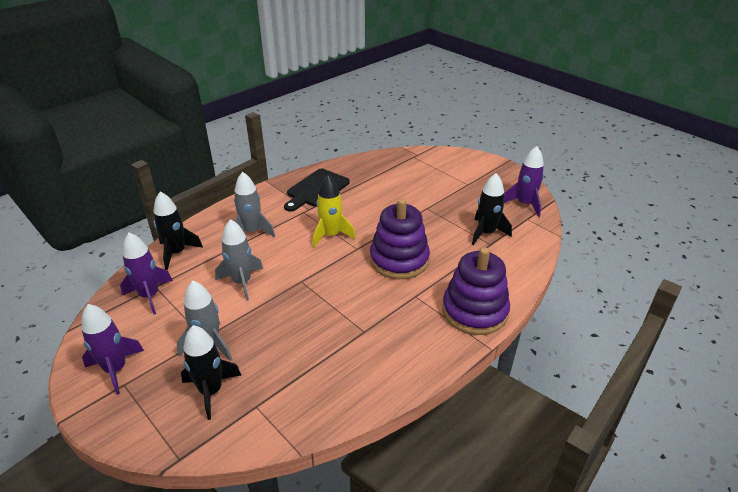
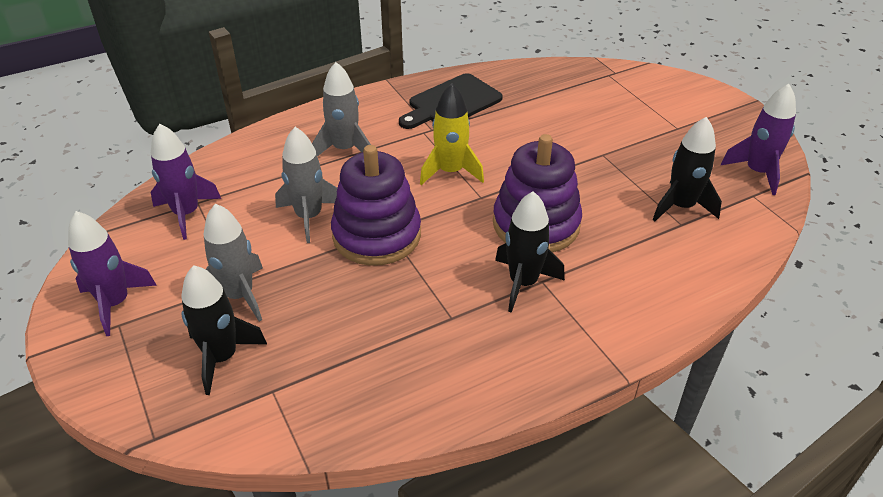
camera: 15 degrees right, 5 degrees up
(176, 253) = (238, 162): black rocket -> black rocket (523, 283)
(474, 311) = (622, 320): purple stacking toy -> purple stacking toy (376, 235)

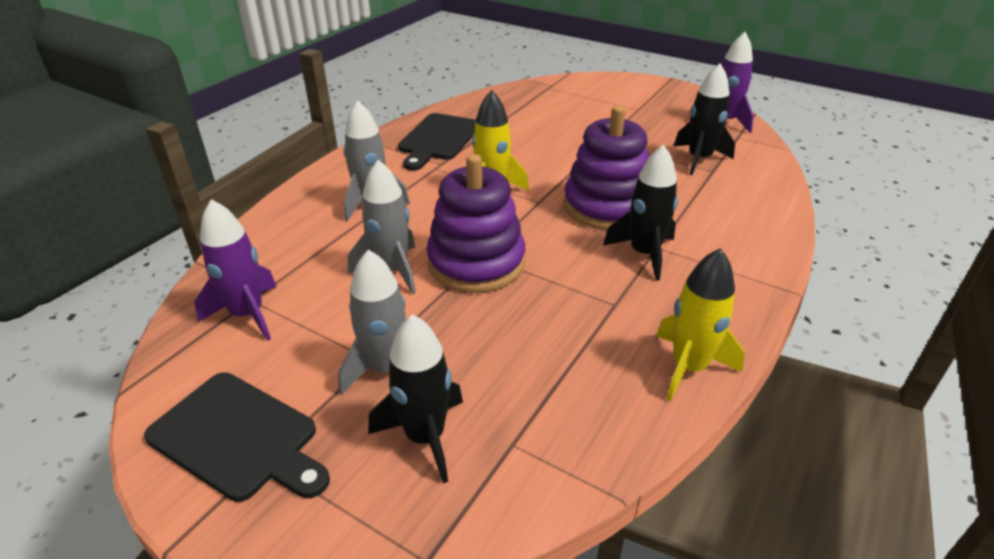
camera: 30 degrees left, 5 degrees down
(115, 303) = (238, 438): purple rocket -> black cutting board
(456, 397) = (688, 367): none -> yellow rocket

